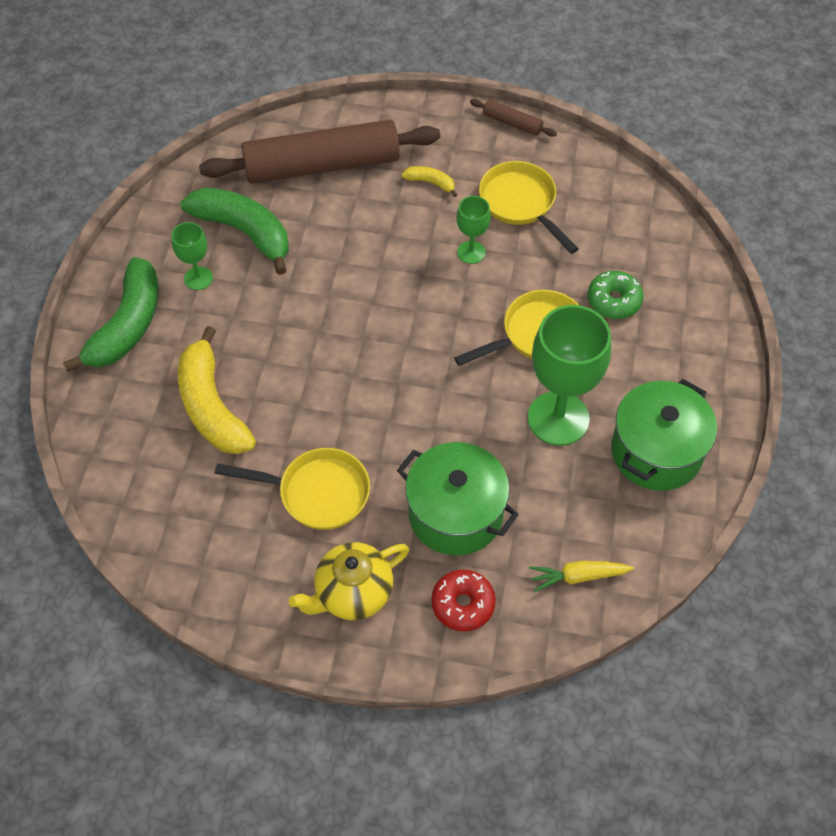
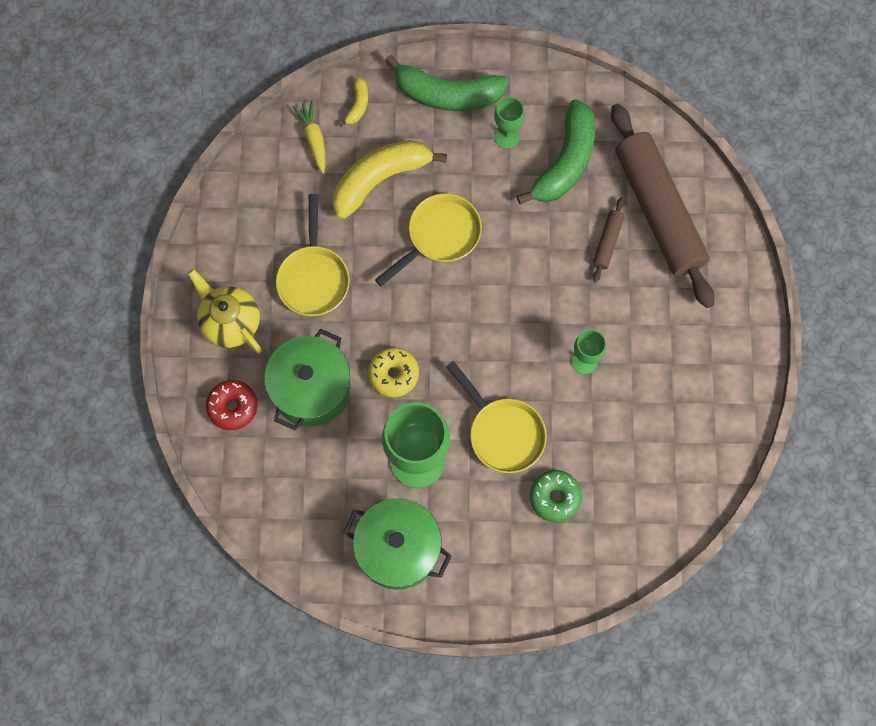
camera: 80 degrees right, 15 degrees up
(430, 183) = (659, 312): yellow banana -> yellow banana (357, 105)
(453, 427) = (393, 374): none -> yellow donut
(512, 123) = (755, 376): brown rolling pin -> brown rolling pin (607, 242)
(520, 204) = (652, 398): yellow pan -> yellow pan (439, 236)
(578, 576) = (269, 494): yellow carrot -> yellow carrot (314, 139)

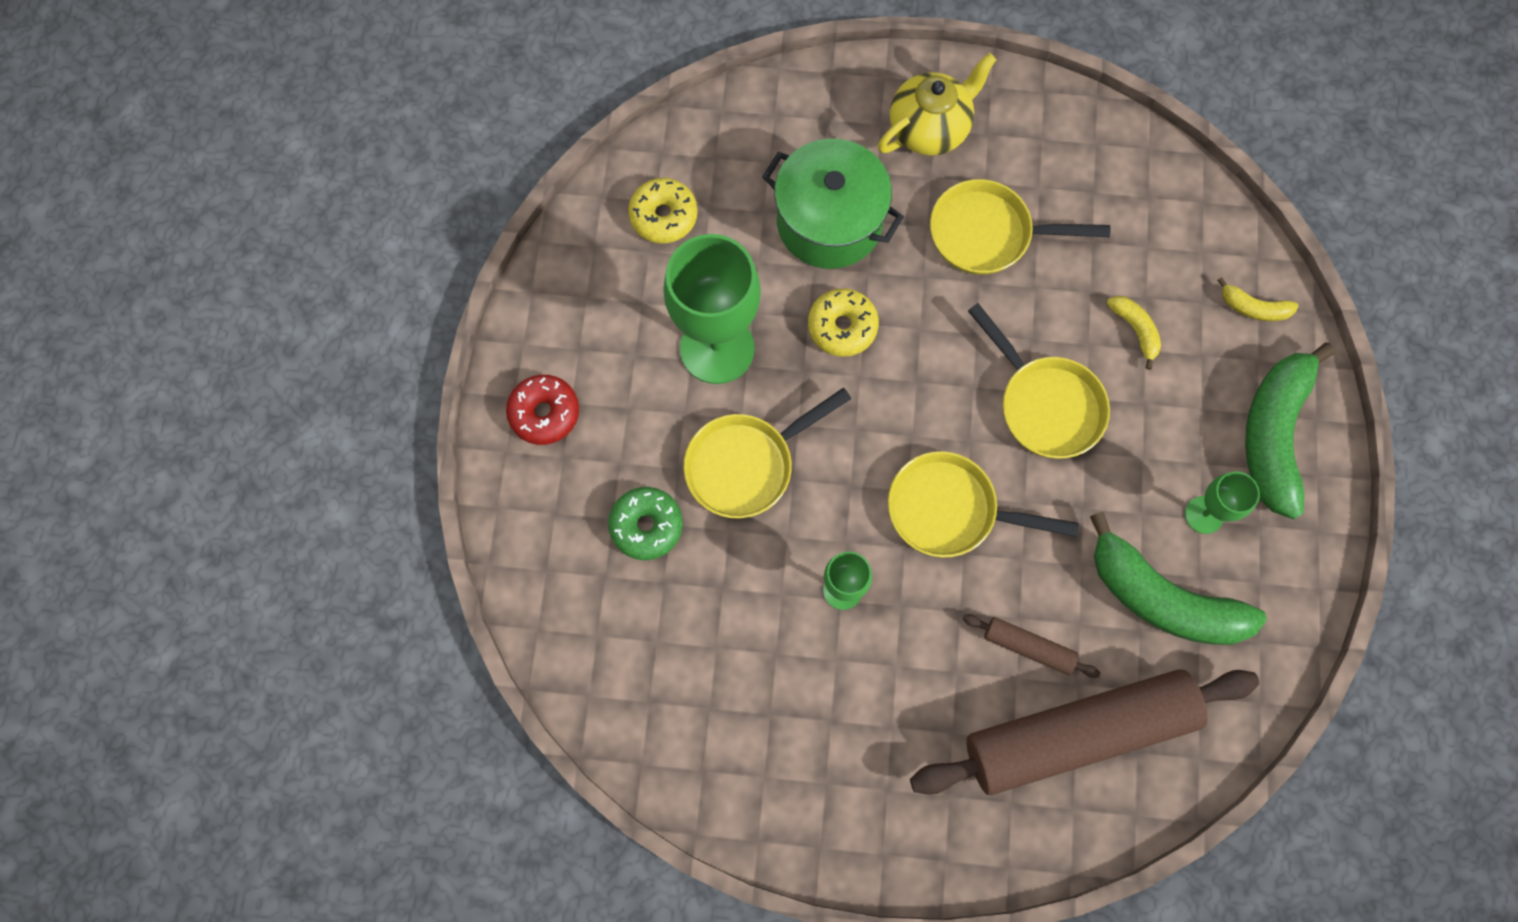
camera: 95 degrees right, 0 degrees up
(233, 407) = (812, 126): red donut -> red donut (544, 413)
(314, 139) = (1198, 246): yellow carrot -> none
(314, 511) = (663, 216): none -> yellow donut
(380, 179) = (1135, 330): yellow banana -> yellow banana, size x0.45
(398, 549) = (601, 315): green pot -> none
(521, 294) = (950, 510): none -> yellow pan

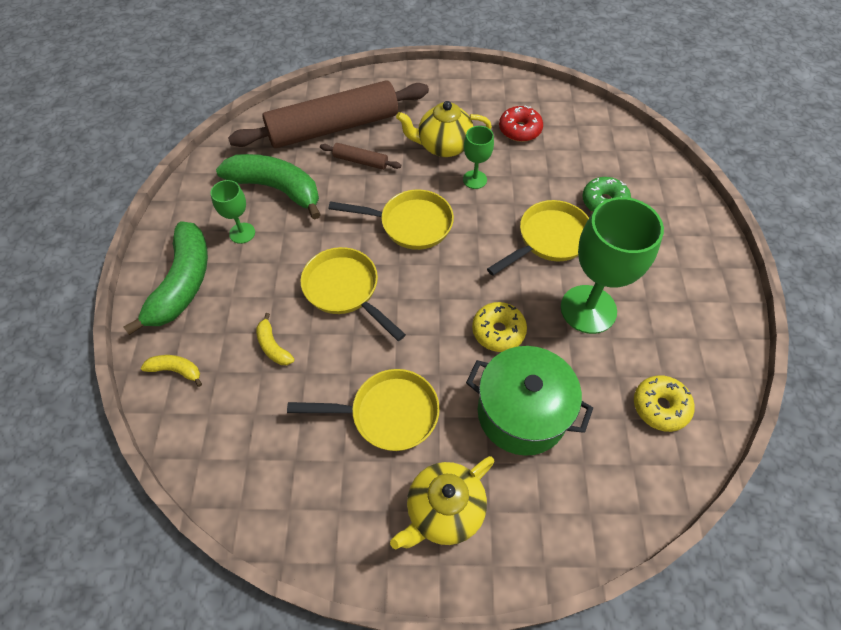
camera: 175 degrees right, 15 degrees down
(544, 413) = (695, 259): red donut -> red donut (519, 130)
(887, 669) = (443, 146): none -> yellow teapot

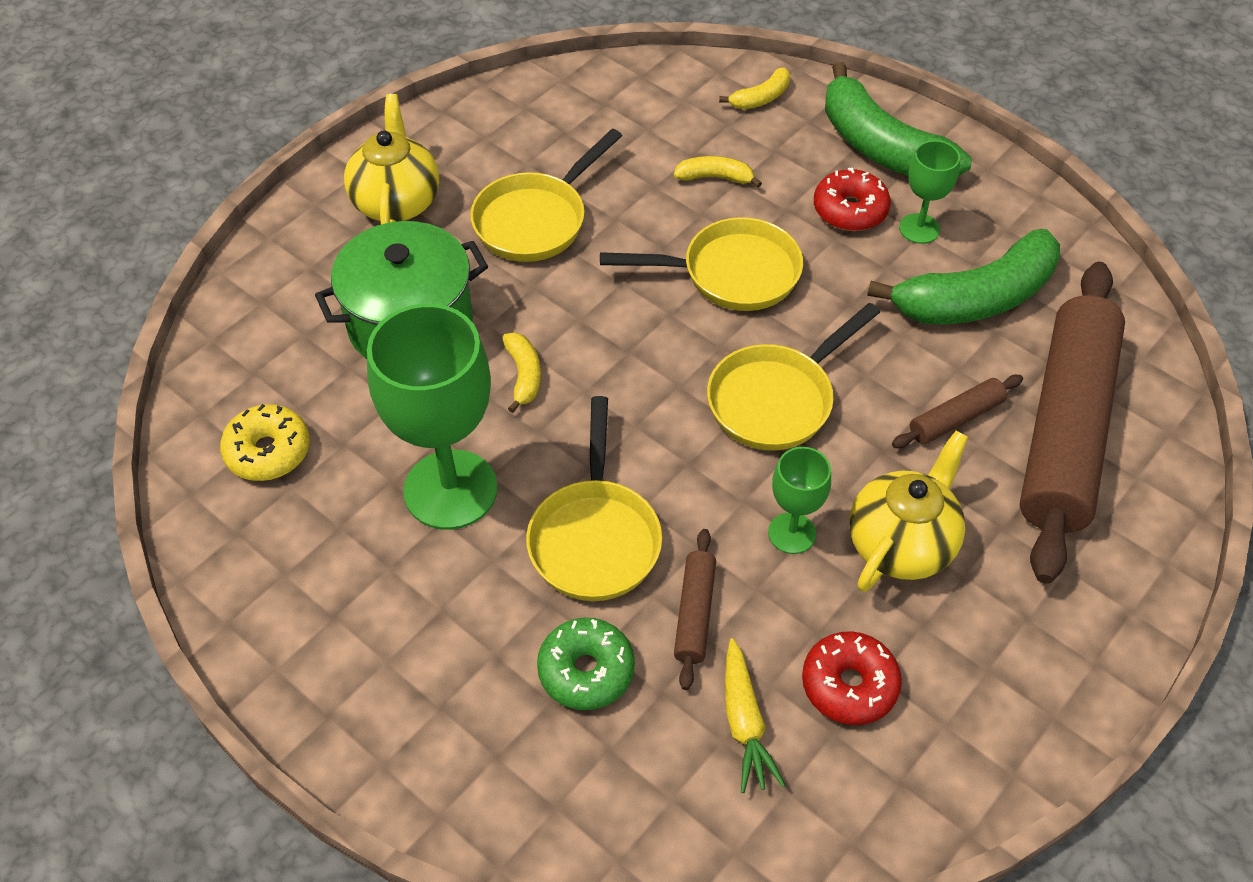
camera: 130 degrees right, 5 degrees down
(251, 268) = (850, 210): none -> red donut
(498, 331) = (523, 375): yellow donut -> yellow banana
(543, 186) = (694, 613): none -> brown rolling pin
(567, 148) = (744, 723): none -> yellow carrot

